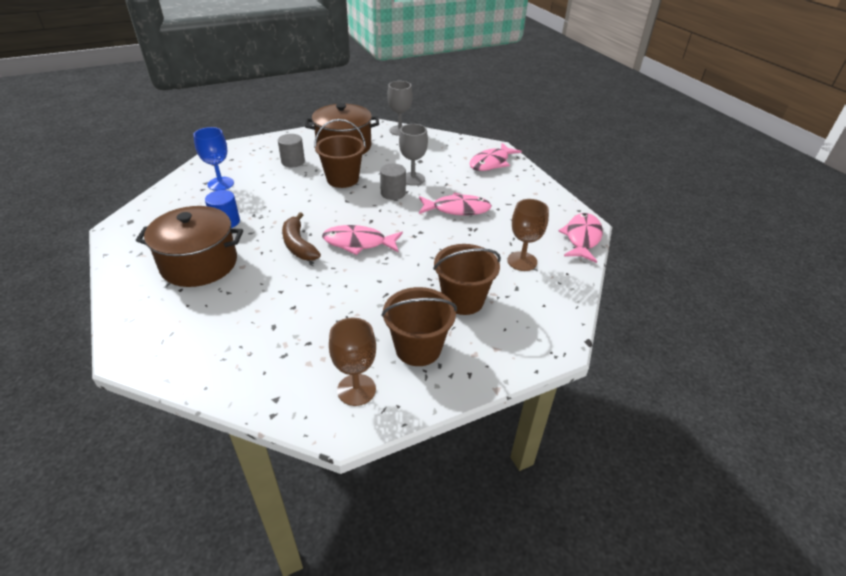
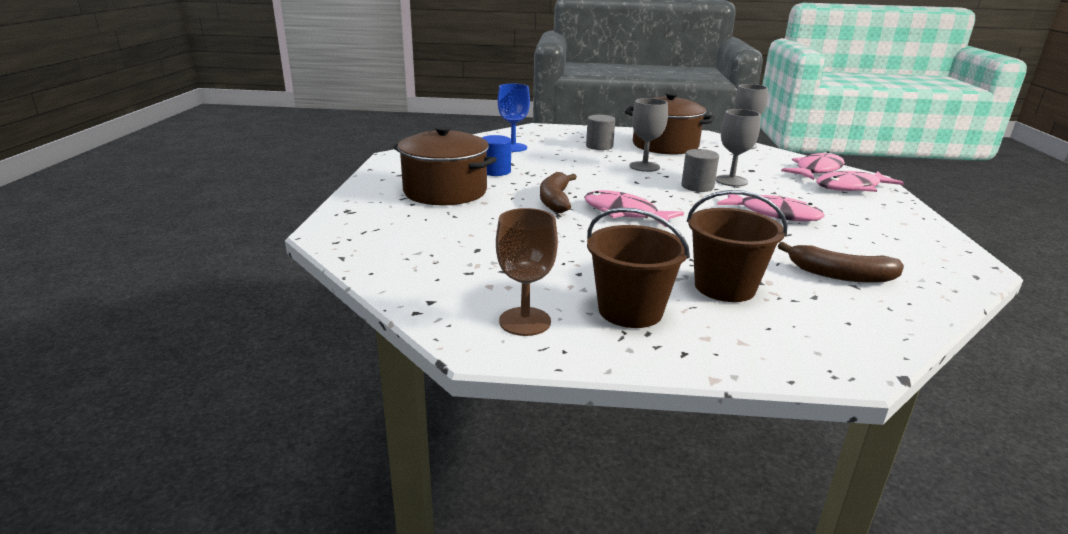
camera: 30 degrees right, 15 degrees down
(342, 179) = (644, 166): brown bucket -> grey goblet
(522, 261) = (840, 275): brown goblet -> brown banana
(582, 238) = (958, 276): pink fish -> pink fish (816, 170)

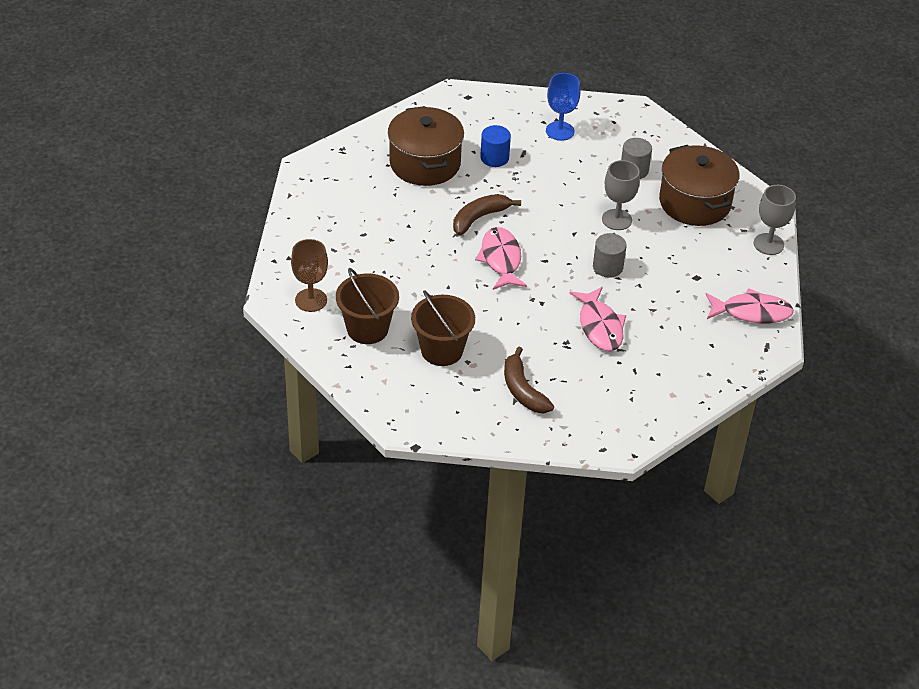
camera: 45 degrees right, 20 degrees up
(731, 181) = (648, 278): grey goblet -> none
(851, 187) = (728, 345): pink fish -> none

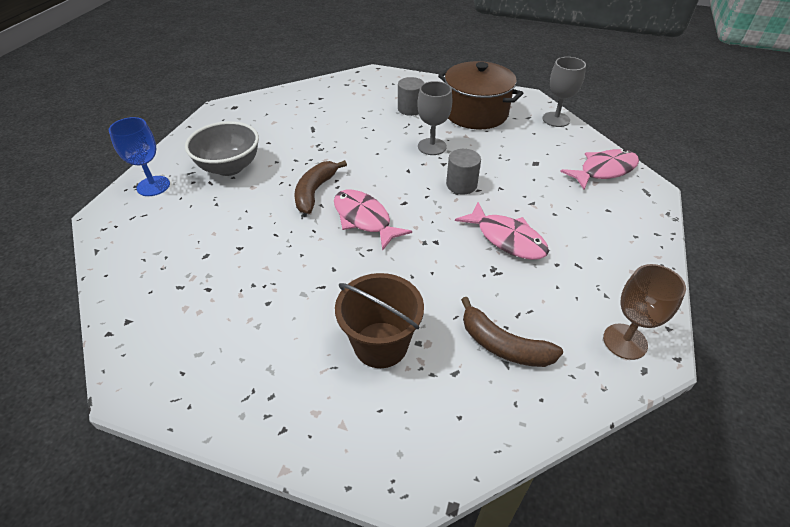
camera: 30 degrees left, 0 degrees up
(311, 300) = (182, 362): brown goblet -> brown goblet (625, 341)
(367, 329) = (276, 363): brown bucket -> none
(425, 163) = (229, 167): brown pot -> grey bowl
(494, 158) = (291, 140): blue cylinder -> none
(560, 131) = (329, 104): blue goblet -> blue goblet (153, 186)

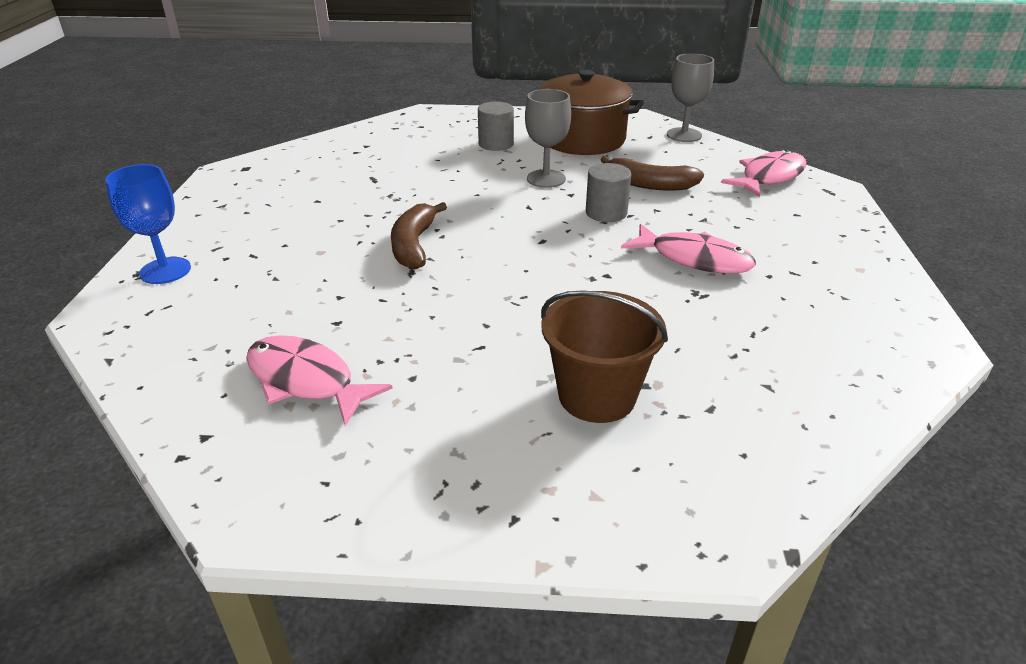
camera: 15 degrees left, 10 degrees down
(229, 167) = (274, 234): grey bowl -> none
(364, 219) = (499, 265): pink fish -> pink fish (306, 381)
(503, 345) = (753, 368): brown banana -> brown banana (649, 185)
(625, 341) = (893, 338): brown goblet -> none

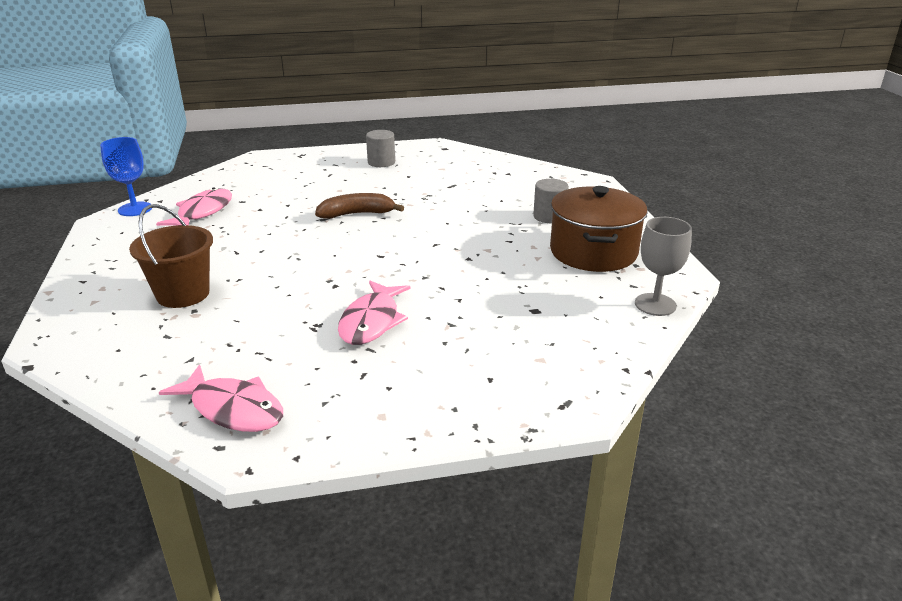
camera: 75 degrees right, 5 degrees down
(165, 270) = (306, 159): blue goblet -> blue goblet (135, 209)
(546, 179) = (492, 245): grey goblet -> none
(606, 213) = (440, 276): grey cylinder -> grey cylinder (381, 162)
(649, 185) = (510, 292): brown banana -> none
(769, 177) = (576, 361): pink fish -> pink fish (233, 409)

